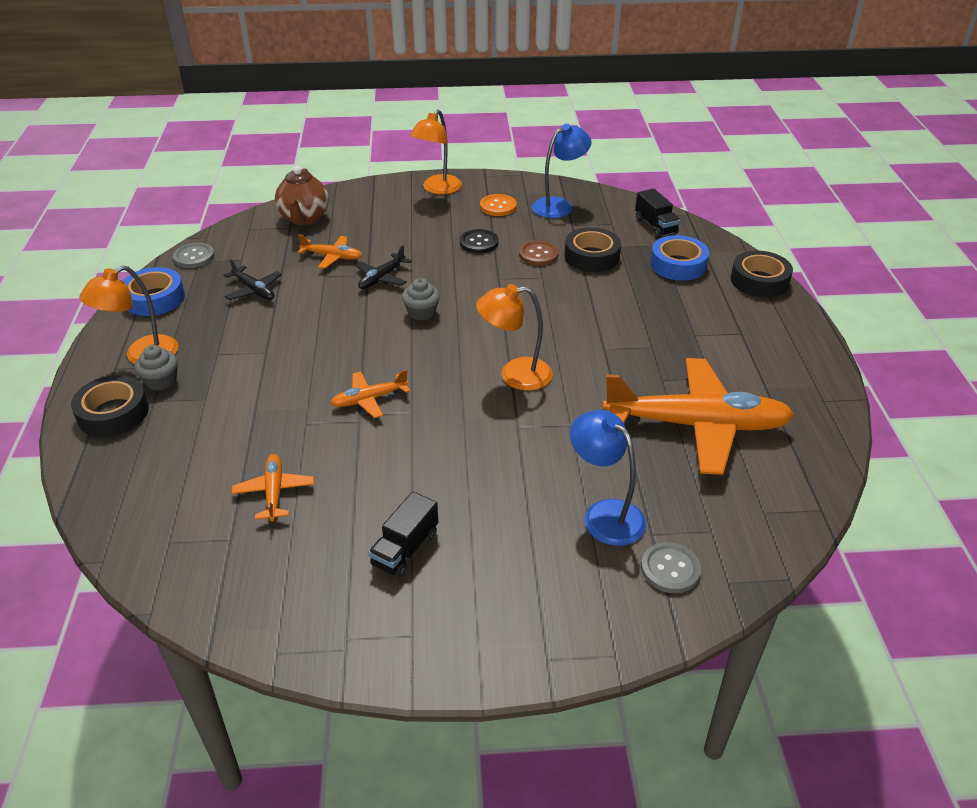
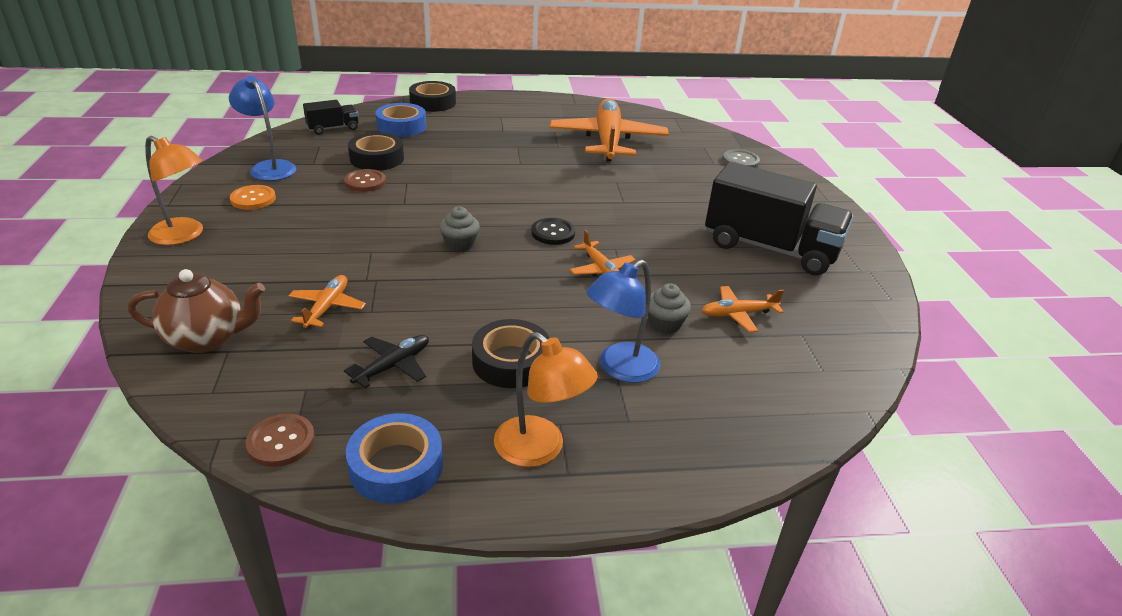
camera: 95 degrees left, 5 degrees down
(113, 413) = (658, 453): black tape -> black tape (511, 361)
(161, 381) = (591, 420): grey cupcake -> grey cupcake (664, 324)
(194, 257) = (281, 442): grey button -> brown button
(382, 278) = (386, 269): black plane -> none
(405, 549) = (770, 248): black truck -> black truck, size x2.15
(479, 243) = (330, 211): black button -> black button (553, 233)
(515, 375) = (558, 200): orange lamp -> none
(605, 514) = (704, 176): blue lamp -> blue lamp (620, 369)

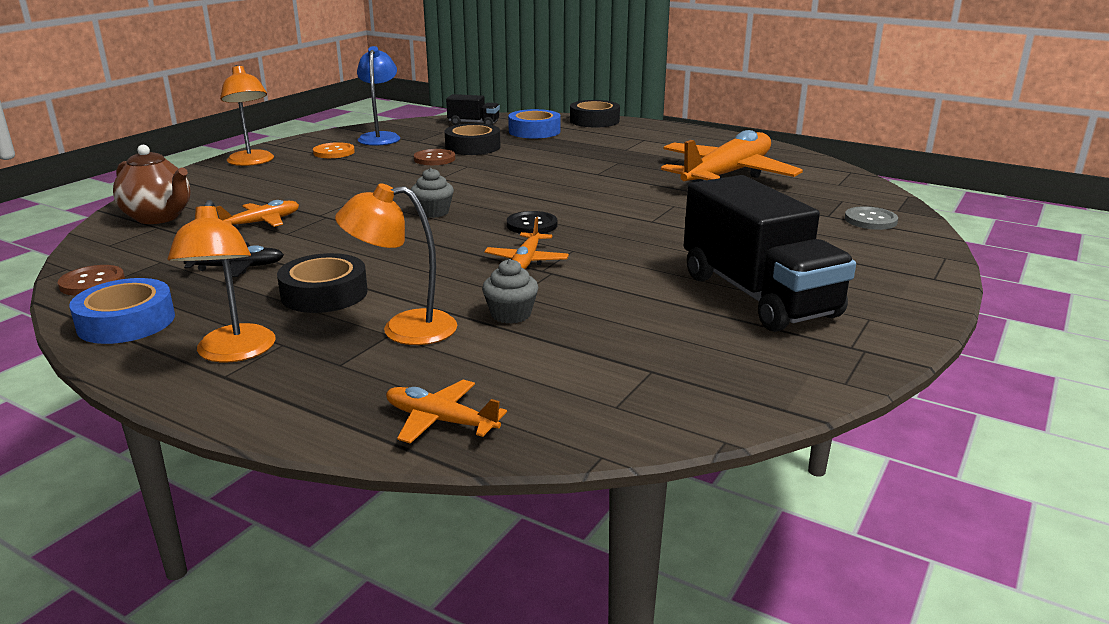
camera: 40 degrees right, 10 degrees down
(620, 369) = (404, 329): blue lamp -> orange lamp
(738, 314) = (606, 332): orange plane -> orange plane (441, 421)

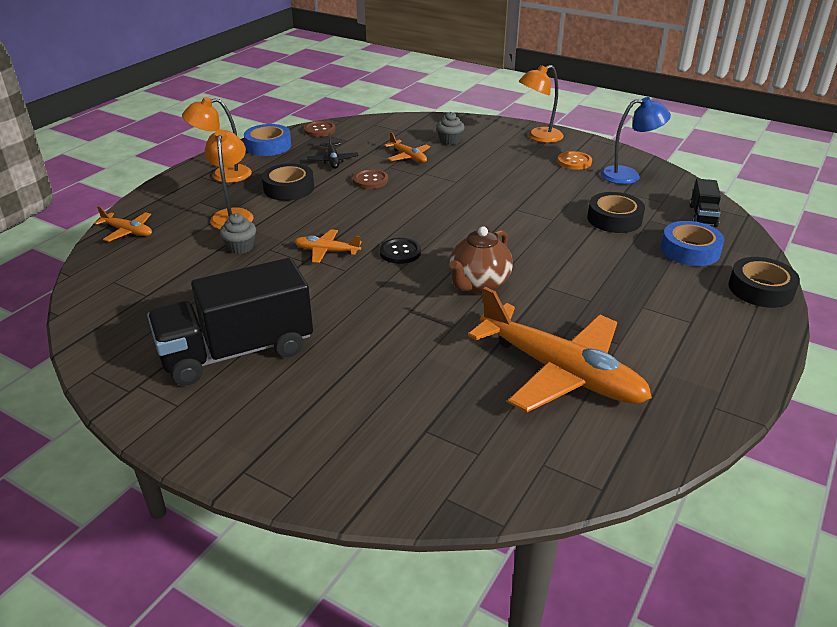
camera: 90 degrees right, 10 degrees up
(159, 217) = (417, 128): brown teapot -> brown teapot (478, 285)
(433, 212) = (429, 211): grey cupcake -> grey cupcake (450, 140)
(434, 159) = (568, 203): brown button -> brown button (370, 180)
(441, 421) = (127, 231): orange plane -> orange plane turned 90 degrees clockwise
(870, 220) = (408, 462): grey button -> none

